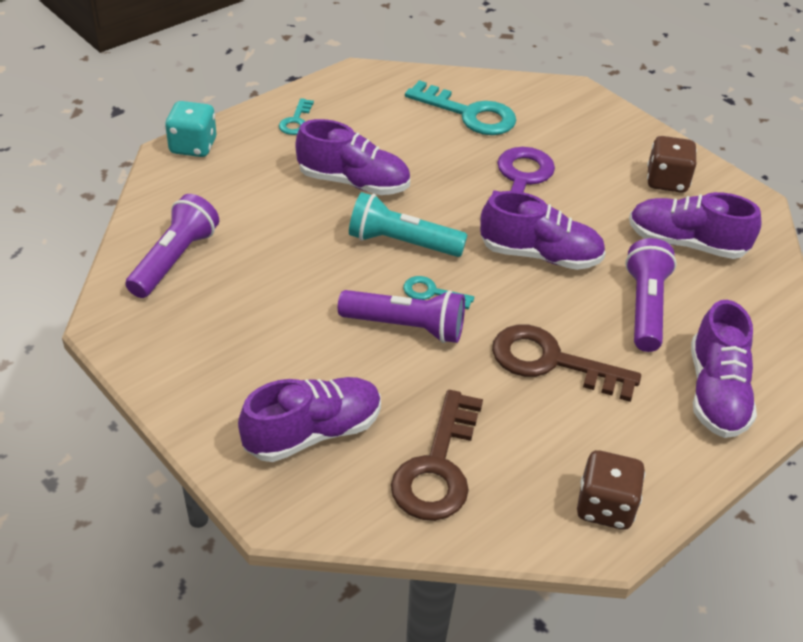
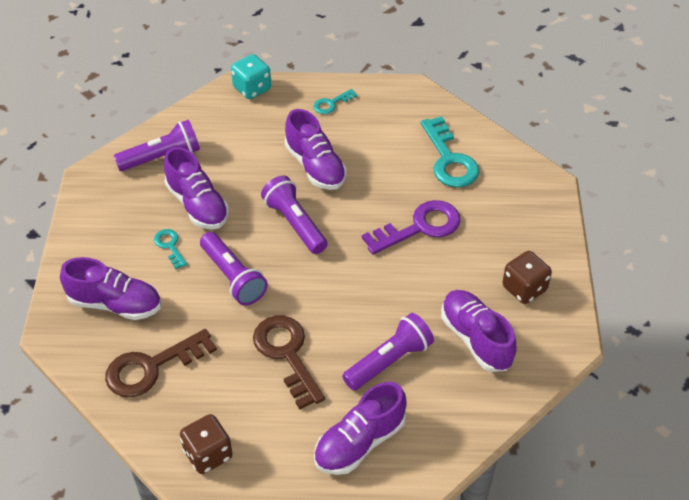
camera: 45 degrees right, 5 degrees up
(402, 242) = (295, 223): turquoise flashlight -> purple flashlight
(432, 293) = (273, 266): turquoise key -> turquoise key (170, 246)
(540, 255) = (368, 284): purple shoe -> purple shoe (197, 205)

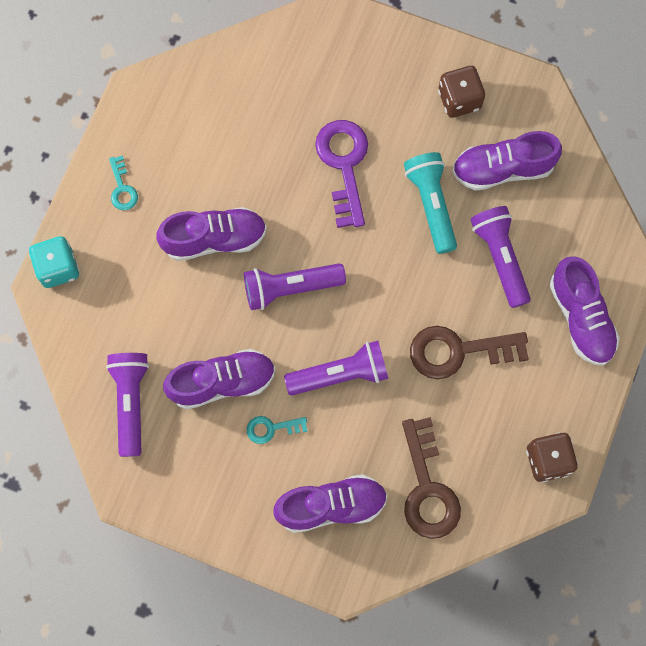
camera: 70 degrees left, 25 degrees up
(115, 304) = (331, 506): purple shoe -> purple shoe turned 45 degrees clockwise
(415, 296) = (431, 205): none -> turquoise flashlight
(449, 160) = (261, 98): turquoise key -> none

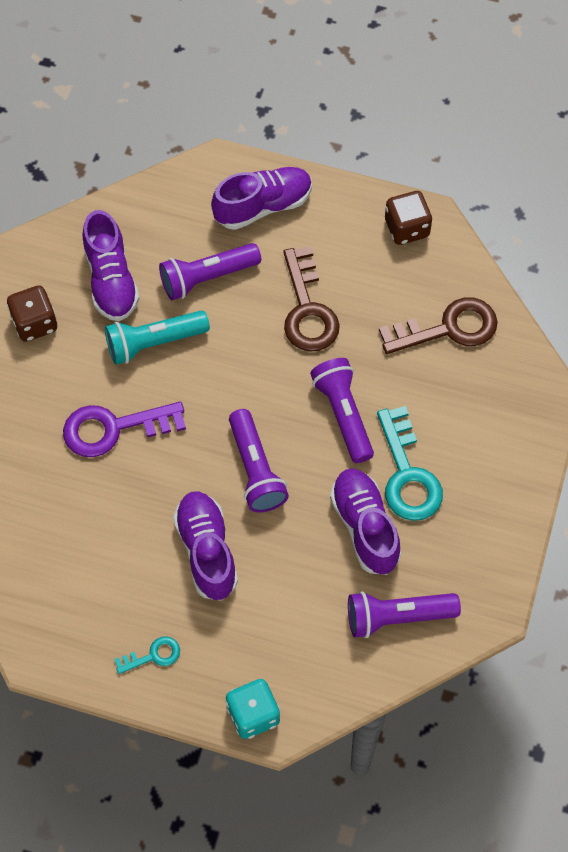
camera: 95 degrees left, 10 degrees down
(271, 428) = (407, 474): turquoise key -> turquoise key, size x1.97
(331, 506) = (478, 412): purple shoe -> none

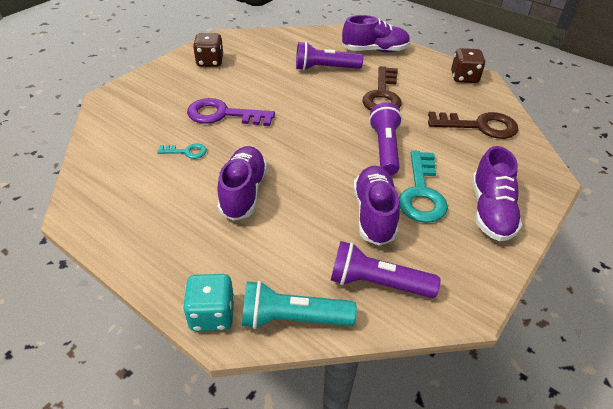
camera: 20 degrees right, 20 degrees down
(111, 280) = (266, 56): purple shoe -> purple shoe (490, 211)
(153, 655) = (159, 243): turquoise key -> turquoise key (186, 152)
(154, 342) = (275, 85): turquoise flashlight -> turquoise flashlight (293, 318)
(255, 470) = (306, 159): purple flashlight -> none

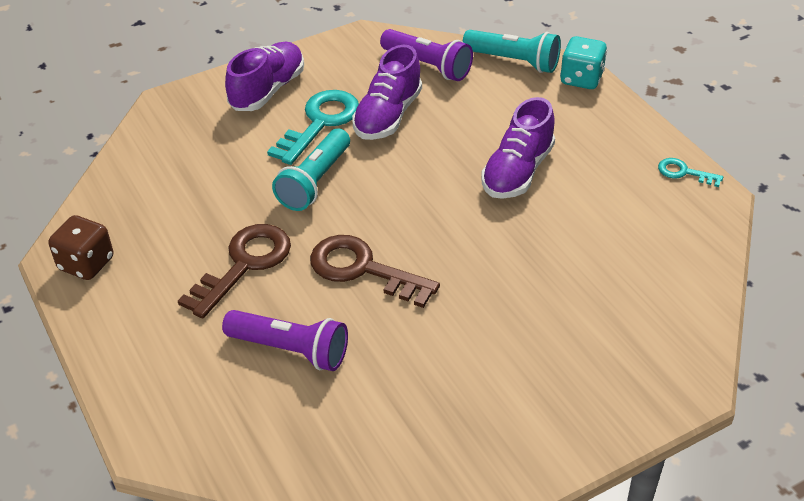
camera: 155 degrees left, 0 degrees up
(186, 152) = (574, 243): turquoise key -> turquoise key (684, 172)
(210, 62) = (492, 431): brown dice -> none
(223, 114) = (506, 293): purple key -> none
(375, 50) = (165, 372): purple shoe -> none
(385, 148) = (314, 181): purple flashlight -> turquoise flashlight
(479, 126) = (165, 179): brown key -> brown key (363, 269)

